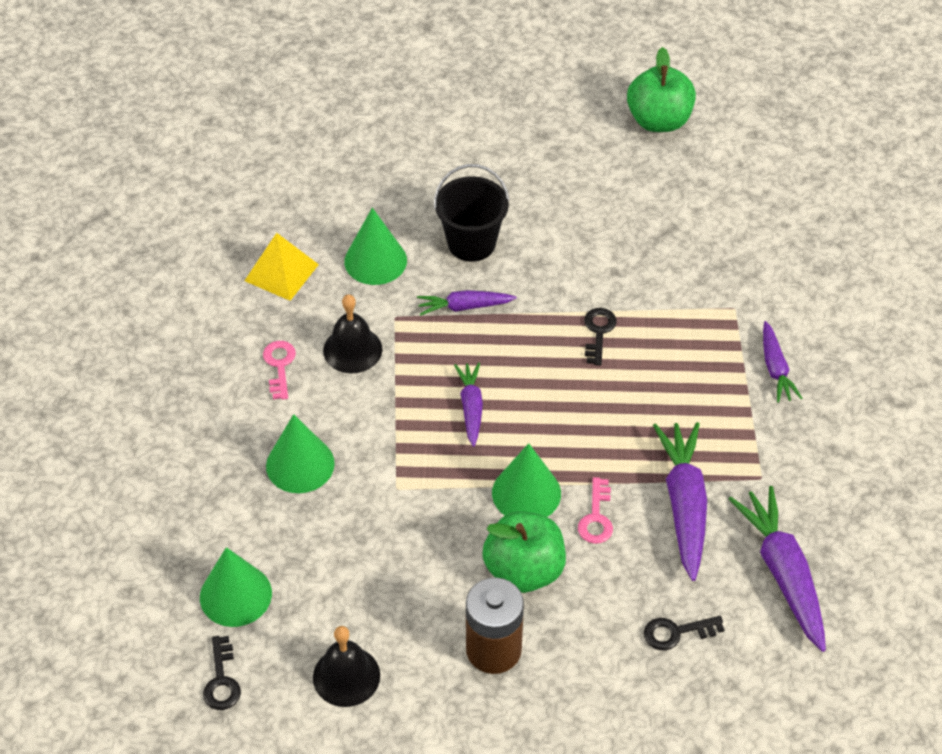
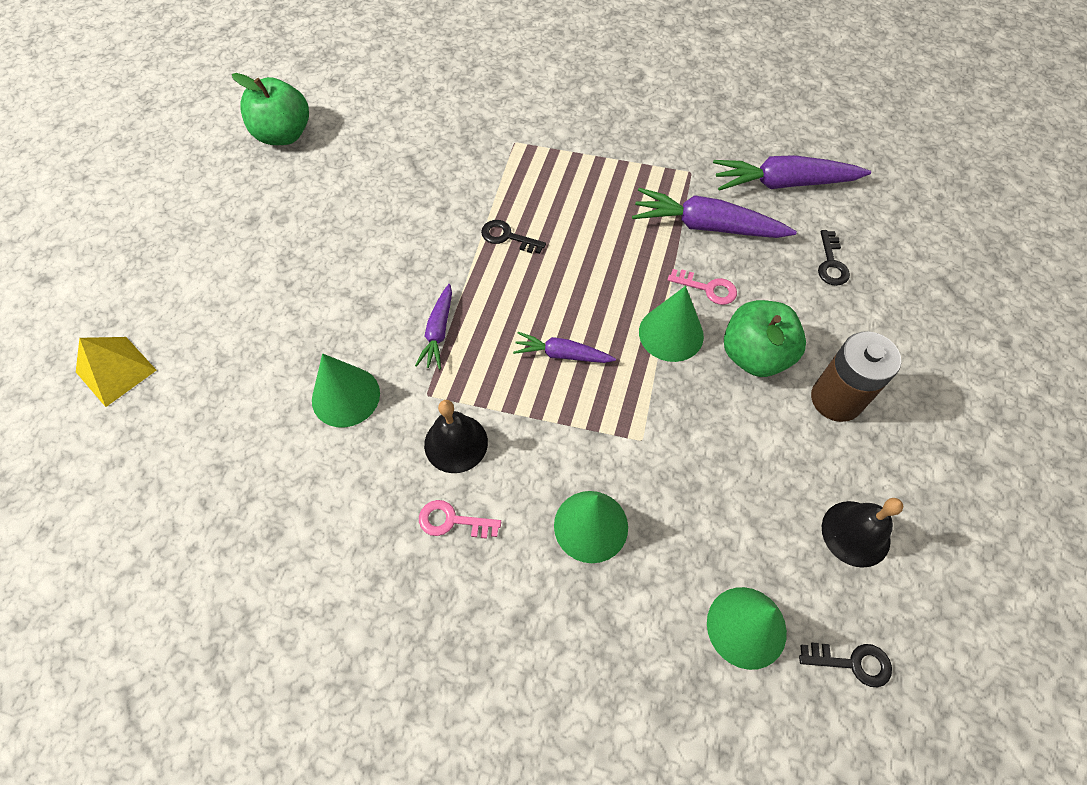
camera: 75 degrees left, 10 degrees up
(281, 272) = (321, 493): yellow pyramid -> yellow pyramid (116, 371)
(471, 243) = (361, 307): black bucket -> none
(775, 368) = (585, 134): purple carrot -> none

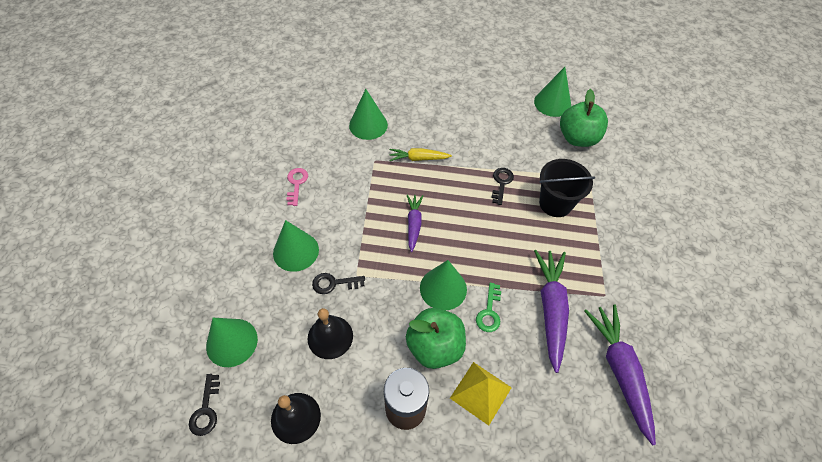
camera: 80 degrees right, 5 degrees down
(116, 371) = (370, 37): yellow pyramid -> yellow pyramid (480, 392)
(284, 134) = (547, 61): green apple -> green apple (577, 138)
(372, 148) = (552, 103): none -> green cone
(438, 332) = (418, 158): purple carrot -> yellow carrot
(456, 443) = (344, 178): black bell -> black bell (330, 337)
(552, 186) = (555, 203): none -> black bucket
(707, 288) = (489, 312): pink key -> green key
(831, 263) = (540, 410): black key -> black key (334, 283)

